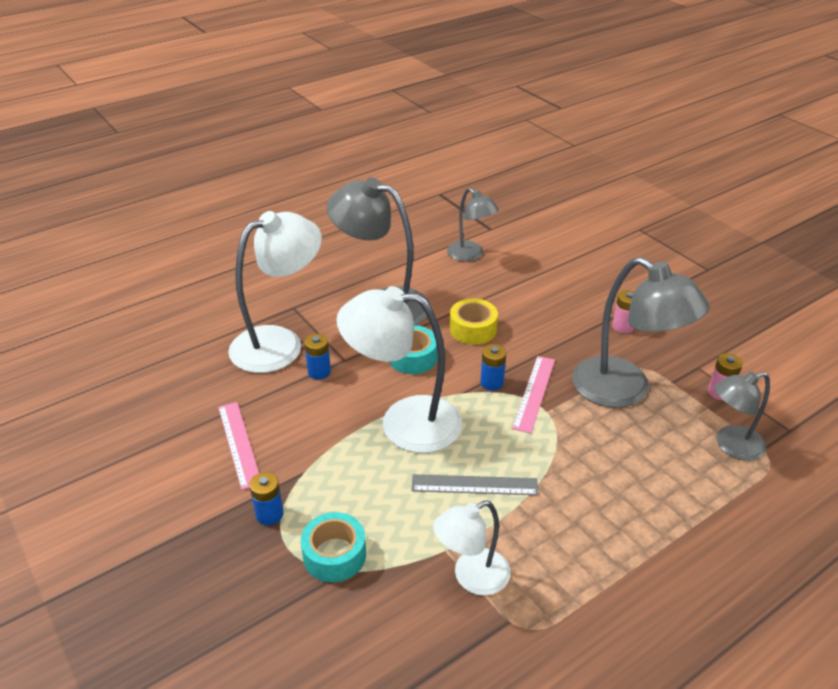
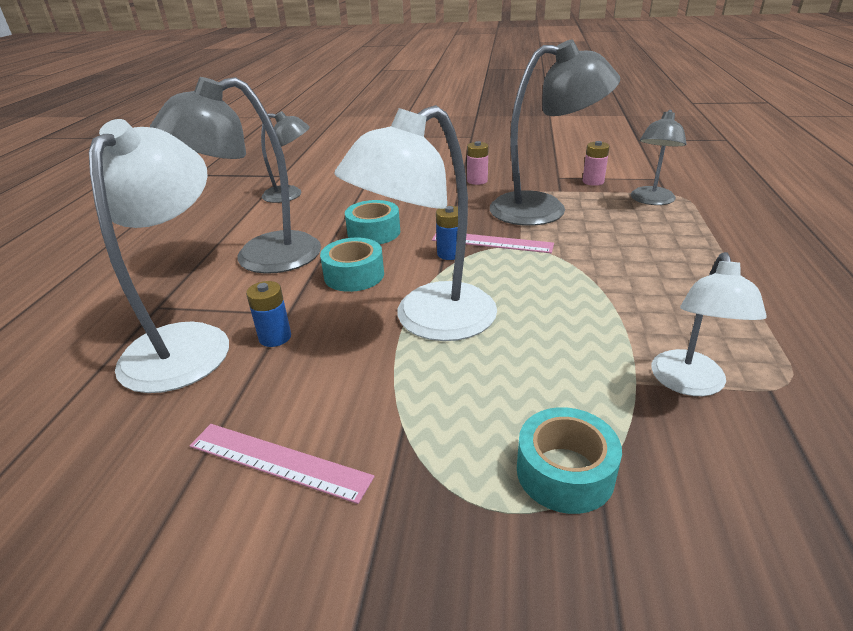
camera: 45 degrees left, 5 degrees down
(269, 514) = (433, 498): blue battery -> none
(473, 329) = (374, 232): yellow tape -> turquoise tape
(474, 485) = (564, 322): grey ruler -> none
(534, 393) = (492, 242): pink ruler -> pink ruler turned 45 degrees counterclockwise

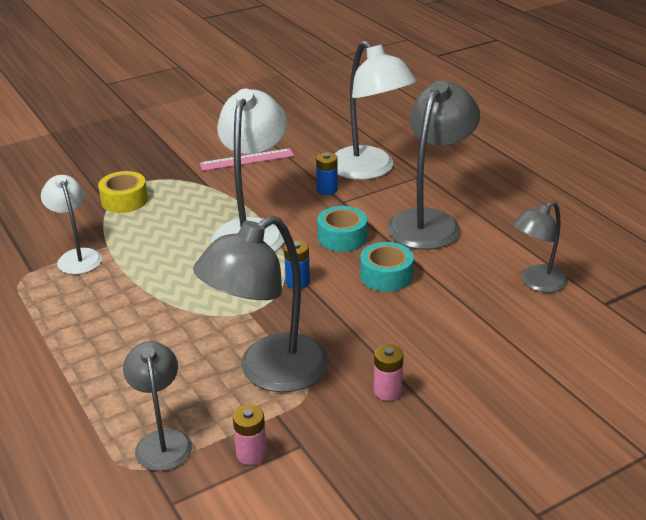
camera: 140 degrees right, 0 degrees up
(492, 242) = (277, 307): pink ruler -> none
(565, 472) = (124, 200): turquoise tape -> yellow tape

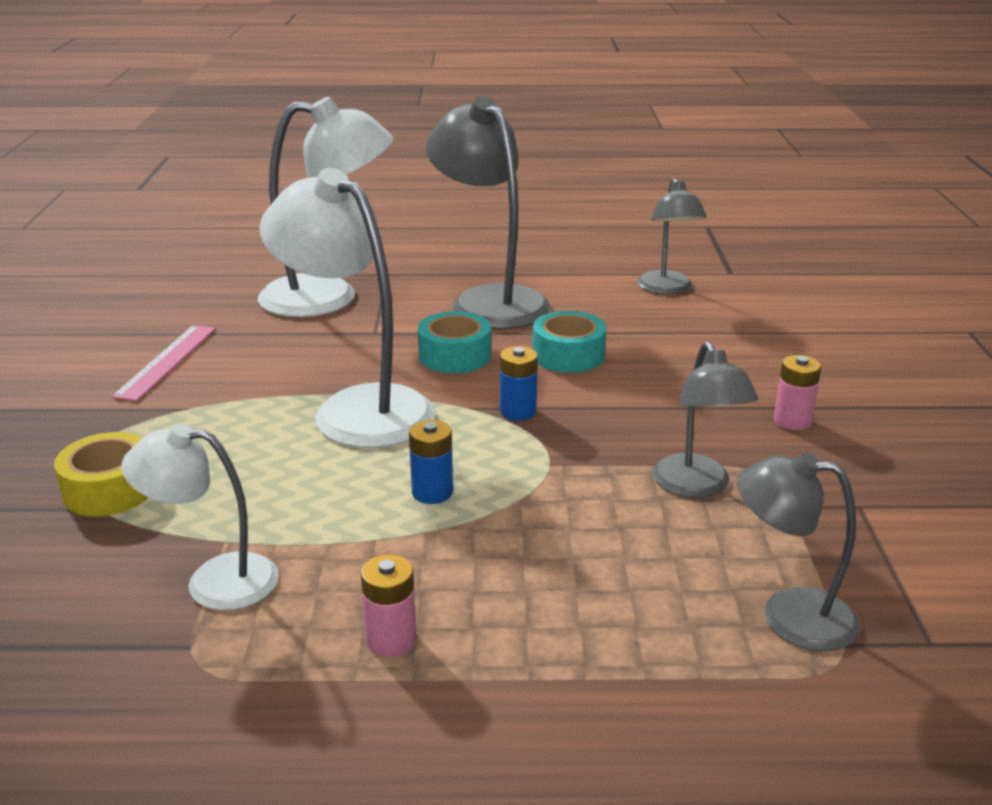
camera: 60 degrees left, 5 degrees down
(251, 454) = (858, 547): pink battery -> pink battery (391, 639)
(269, 372) = (696, 486): grey lamp -> grey lamp, size x0.58
(327, 190) = (333, 333): blue battery -> blue battery (432, 492)

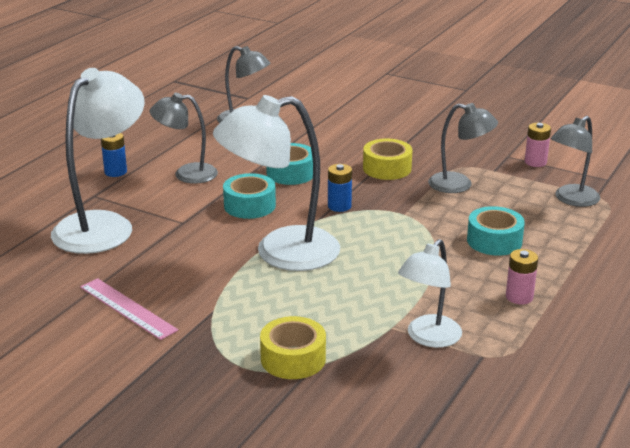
camera: 60 degrees left, 0 degrees up
(432, 492) = (399, 253): blue battery -> blue battery (115, 172)
(489, 300) = (186, 174): grey lamp -> grey lamp, size x0.58
(550, 567) = (494, 241): none -> turquoise tape
(670, 414) = (387, 168): none -> yellow tape
(792, 421) = (424, 143): pink battery -> pink battery (535, 162)

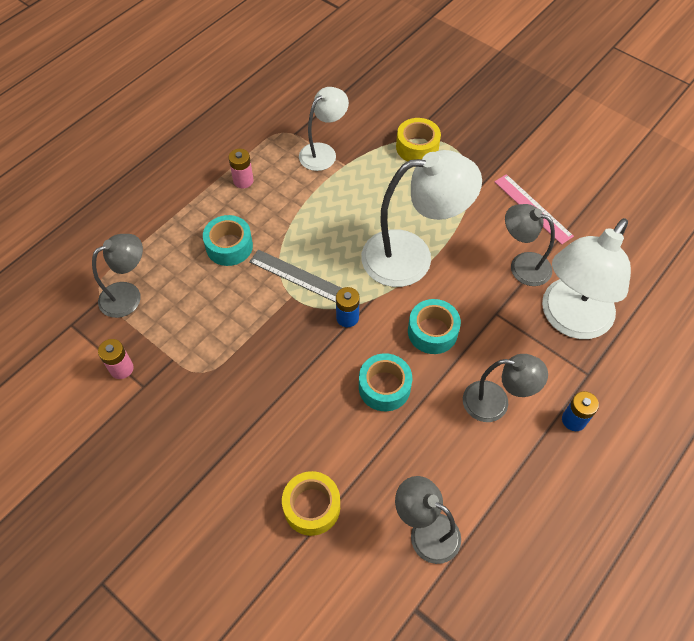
camera: 170 degrees left, 30 degrees up
(387, 168) = (281, 381): yellow tape -> yellow tape (312, 506)
(404, 227) = (297, 276): none -> grey ruler
(459, 185) = (220, 337): grey lamp -> grey lamp (522, 265)

